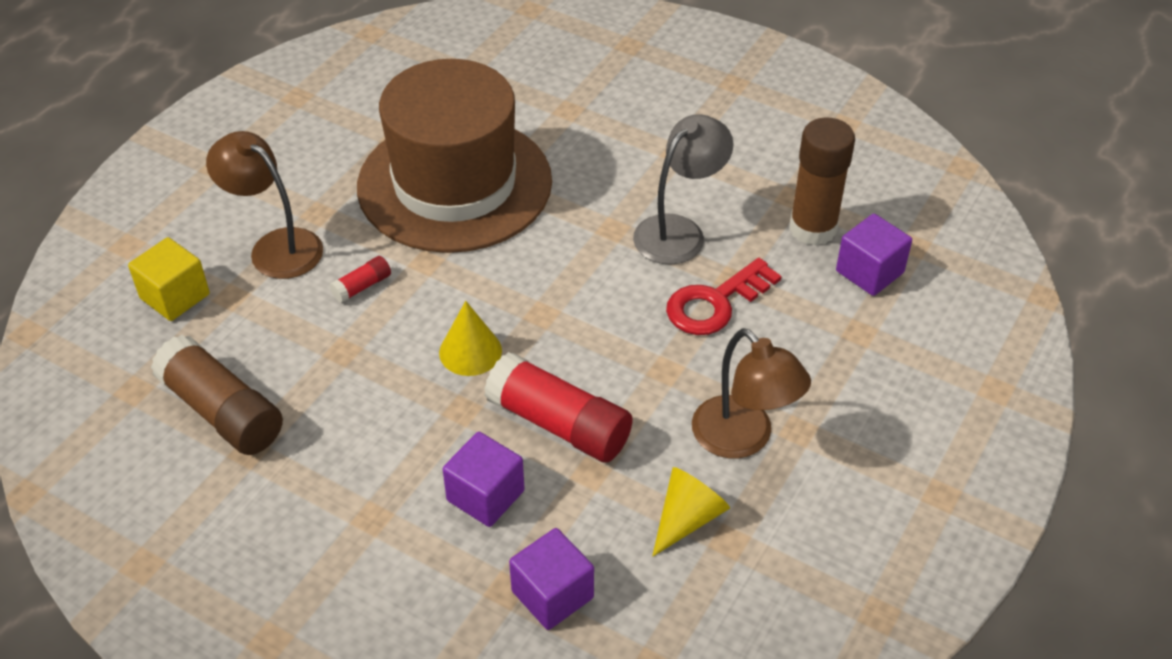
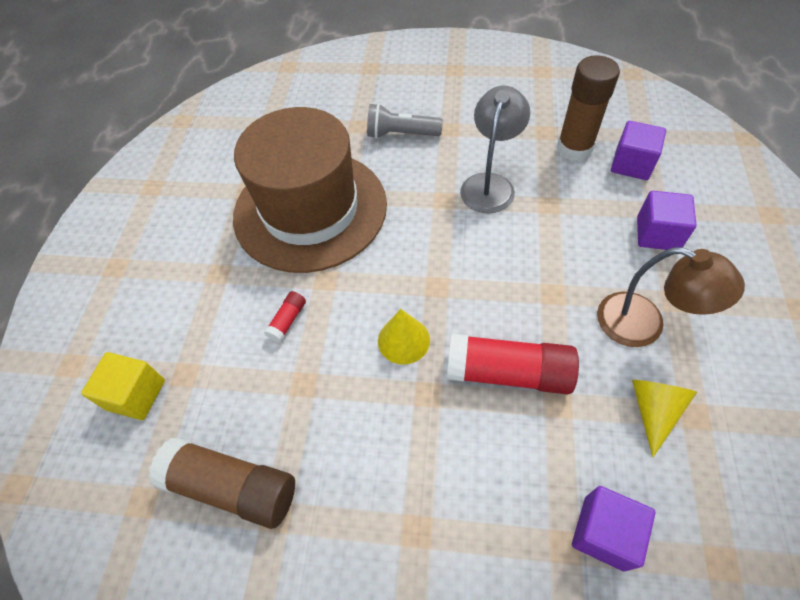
camera: 20 degrees left, 10 degrees up
(275, 246) = (199, 315): brown lamp -> none
(485, 495) = (494, 464): purple cube -> purple cube (657, 234)
(613, 137) = (401, 134): none -> grey flashlight
(715, 303) = (550, 227): red key -> none

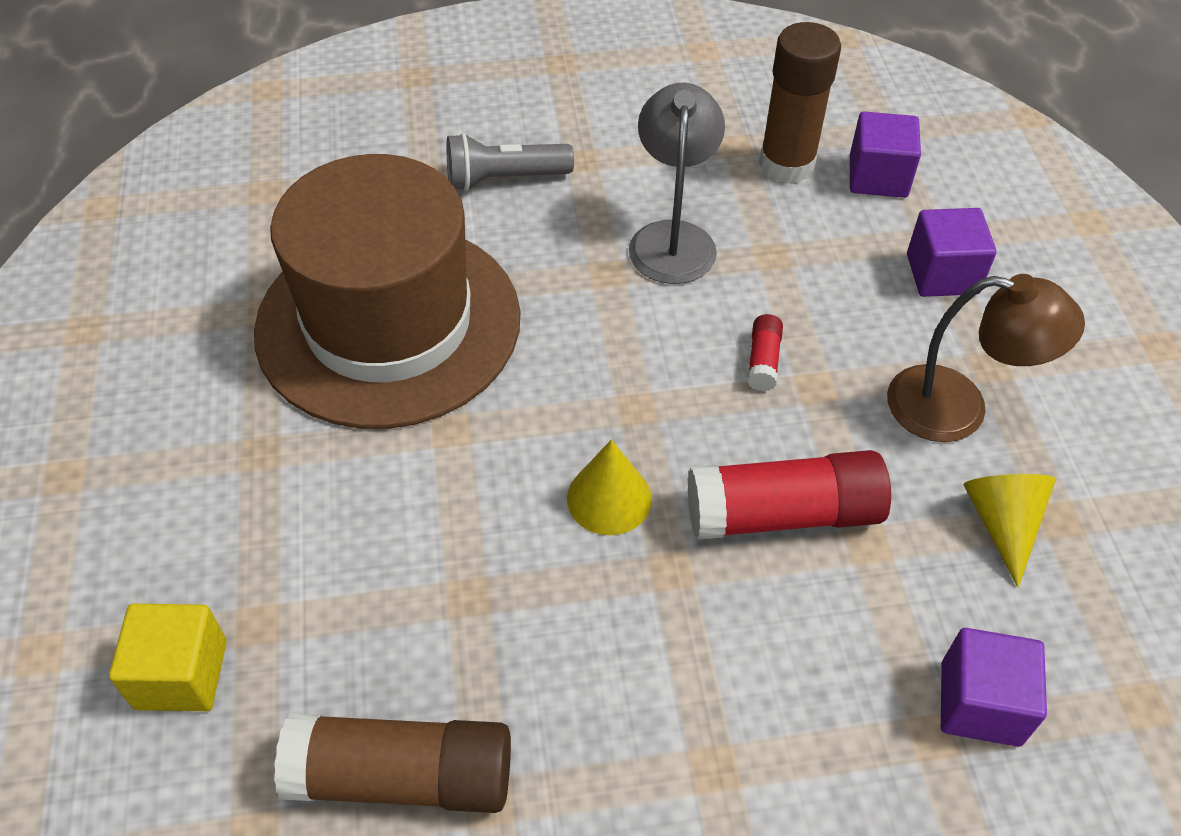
camera: 20 degrees left, 5 degrees down
(288, 320) = (409, 505): red glue stick -> red glue stick (763, 361)

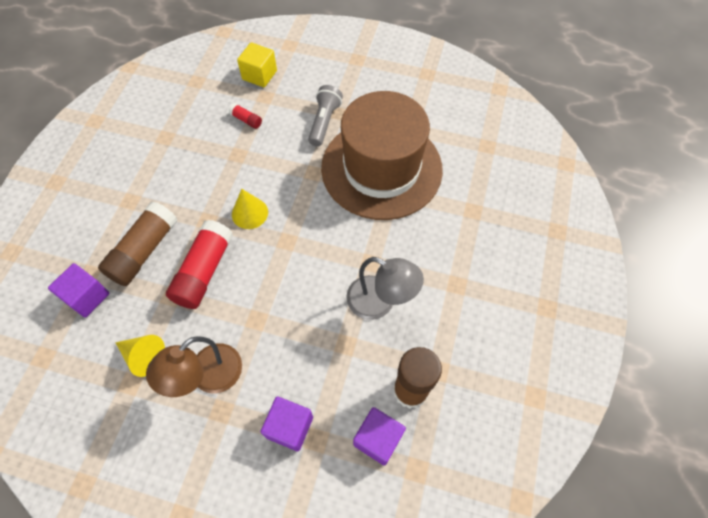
camera: 115 degrees right, 10 degrees up
(402, 777) = (188, 119): brown glue stick -> brown glue stick (144, 251)
(504, 179) = (456, 243): grey flashlight -> grey flashlight (324, 122)
(763, 361) = (283, 304): red glue stick -> red glue stick (246, 120)

